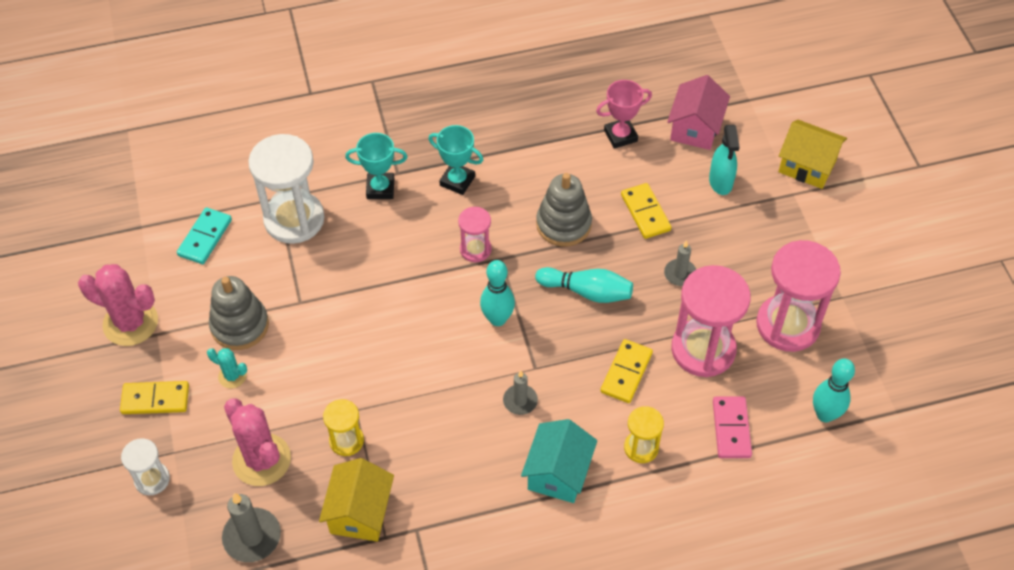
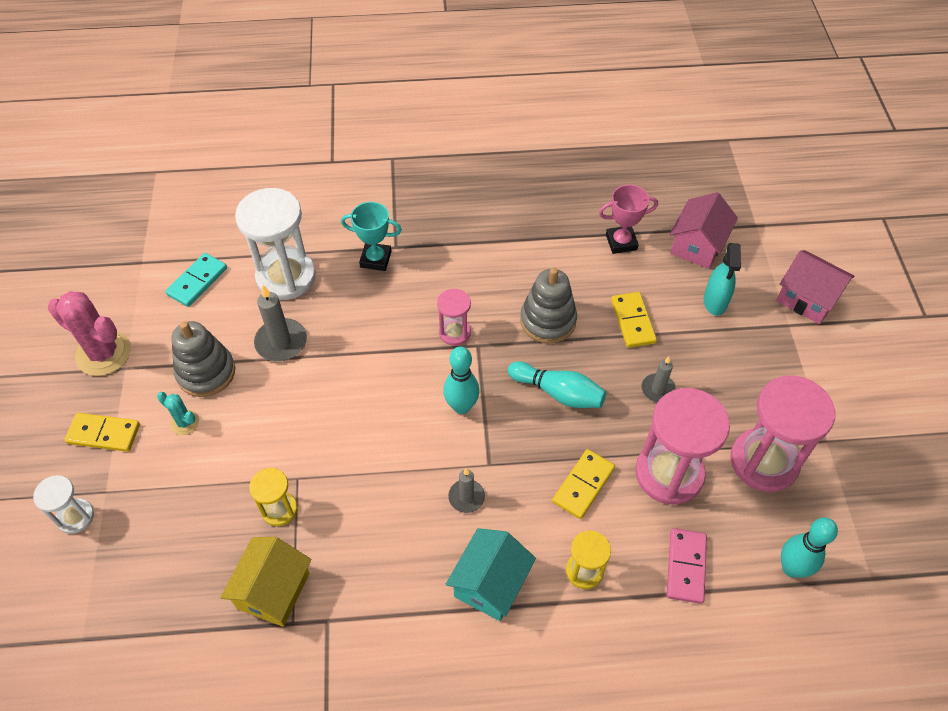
camera: 10 degrees right, 0 degrees up
(252, 537) = (156, 597): grey candle -> grey candle (281, 342)
(262, 460) = (189, 515): pink cactus -> none
(457, 181) = (451, 263): turquoise trophy -> none
(807, 166) = (807, 299): yellow house -> pink house

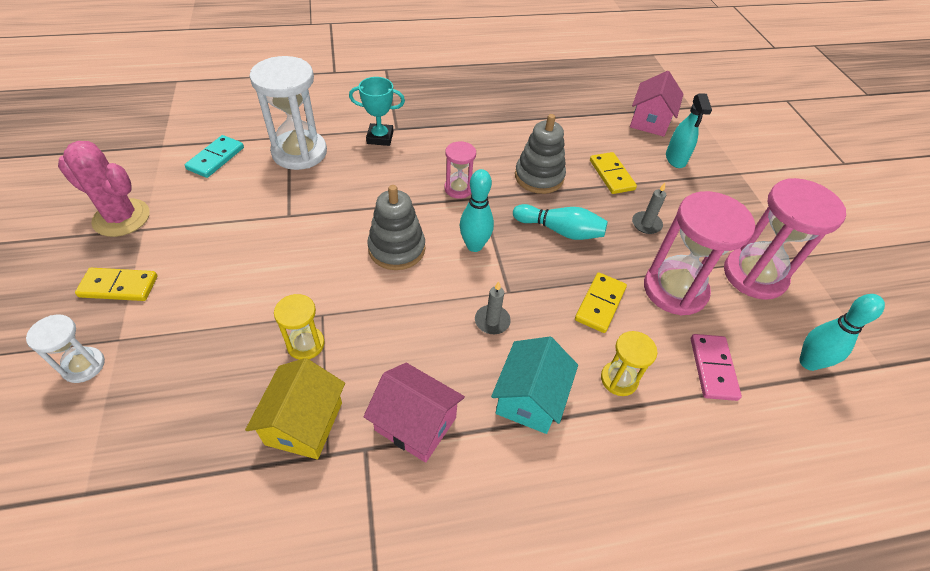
camera: 10 degrees left, 5 degrees down
(184, 422) = (204, 272): turquoise cactus -> none
(206, 372) = (225, 229): grey stacking toy -> grey stacking toy (397, 249)
(281, 342) = (298, 202): grey candle -> none
(621, 242) = (587, 121): pink trophy -> none
(807, 299) = (748, 154): pink house -> pink house (415, 424)

